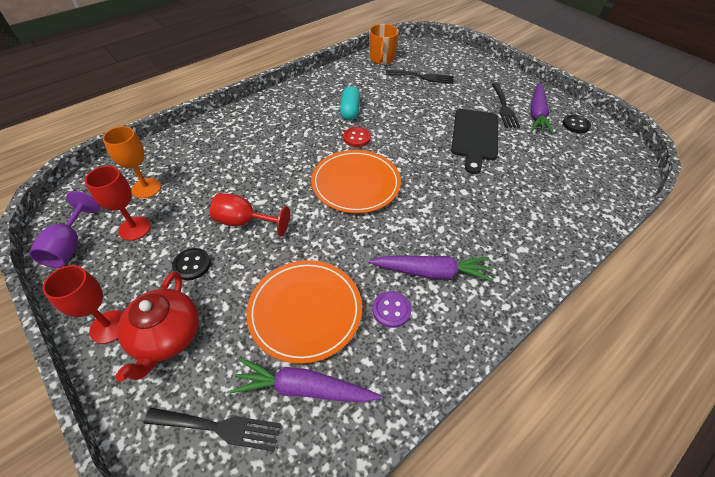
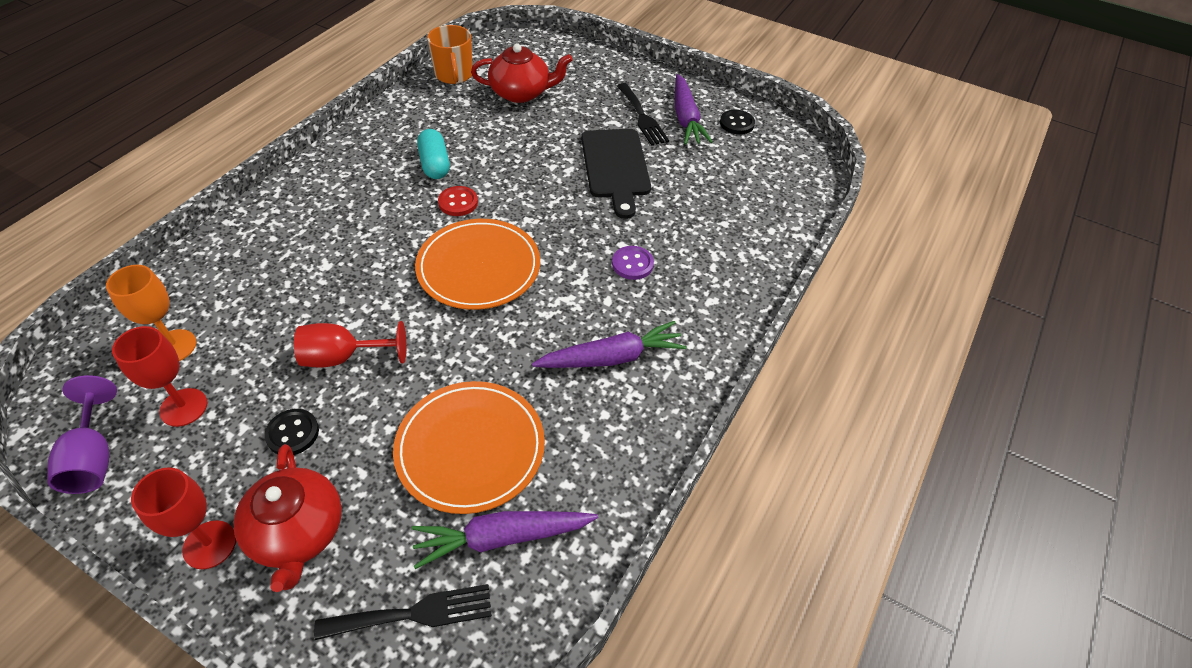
camera: 20 degrees left, 0 degrees up
(391, 310) = (577, 416): purple button -> purple button (632, 264)
(423, 77) = (521, 93): black fork -> red teapot

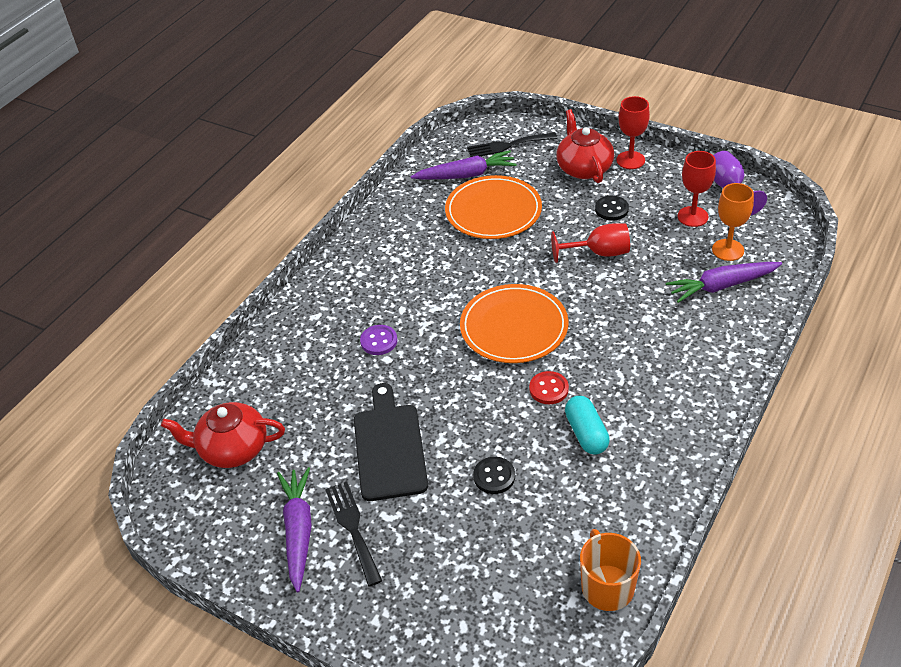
camera: 175 degrees left, 5 degrees down
(521, 93) = (509, 558): red teapot -> red teapot (232, 449)
(611, 357) = (400, 268): purple carrot -> purple carrot (722, 286)
(736, 123) = (237, 527): black button -> black button (494, 476)

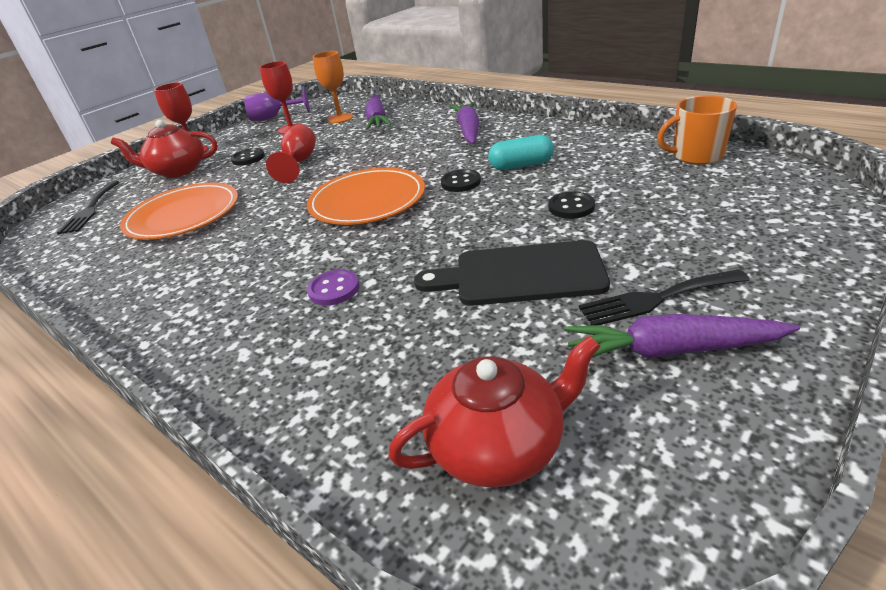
camera: 80 degrees left, 10 degrees down
(232, 449) = (498, 445): red teapot -> red teapot turned 120 degrees counterclockwise
(466, 175) = (103, 233): purple carrot -> purple carrot (468, 131)
(548, 389) = (460, 182): red button -> black button

